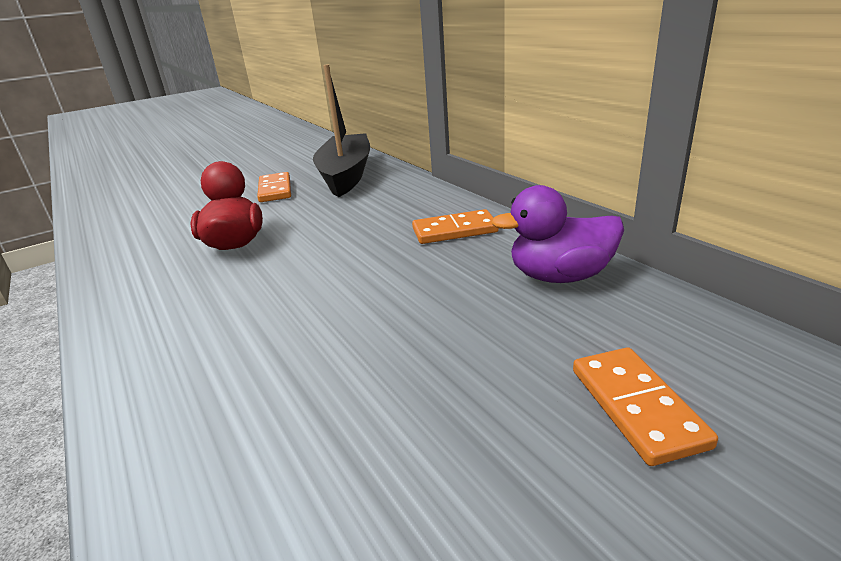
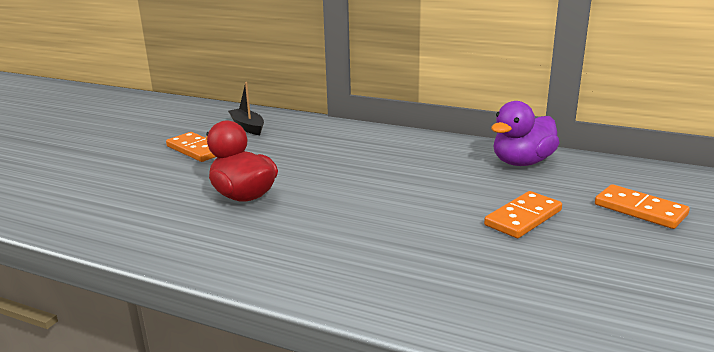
camera: 35 degrees left, 5 degrees down
(346, 175) = (247, 127): black boat -> black boat, size x0.47
(455, 231) = (414, 150): orange domino -> orange domino (523, 218)

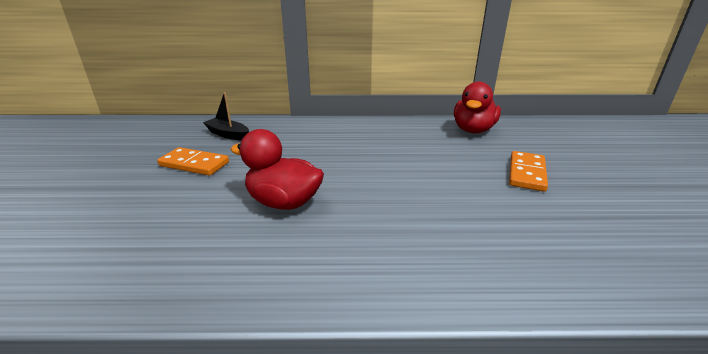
camera: 25 degrees left, 5 degrees up
(522, 162) = (473, 130): purple duck -> red duck
(640, 210) = (585, 151): orange domino -> none

